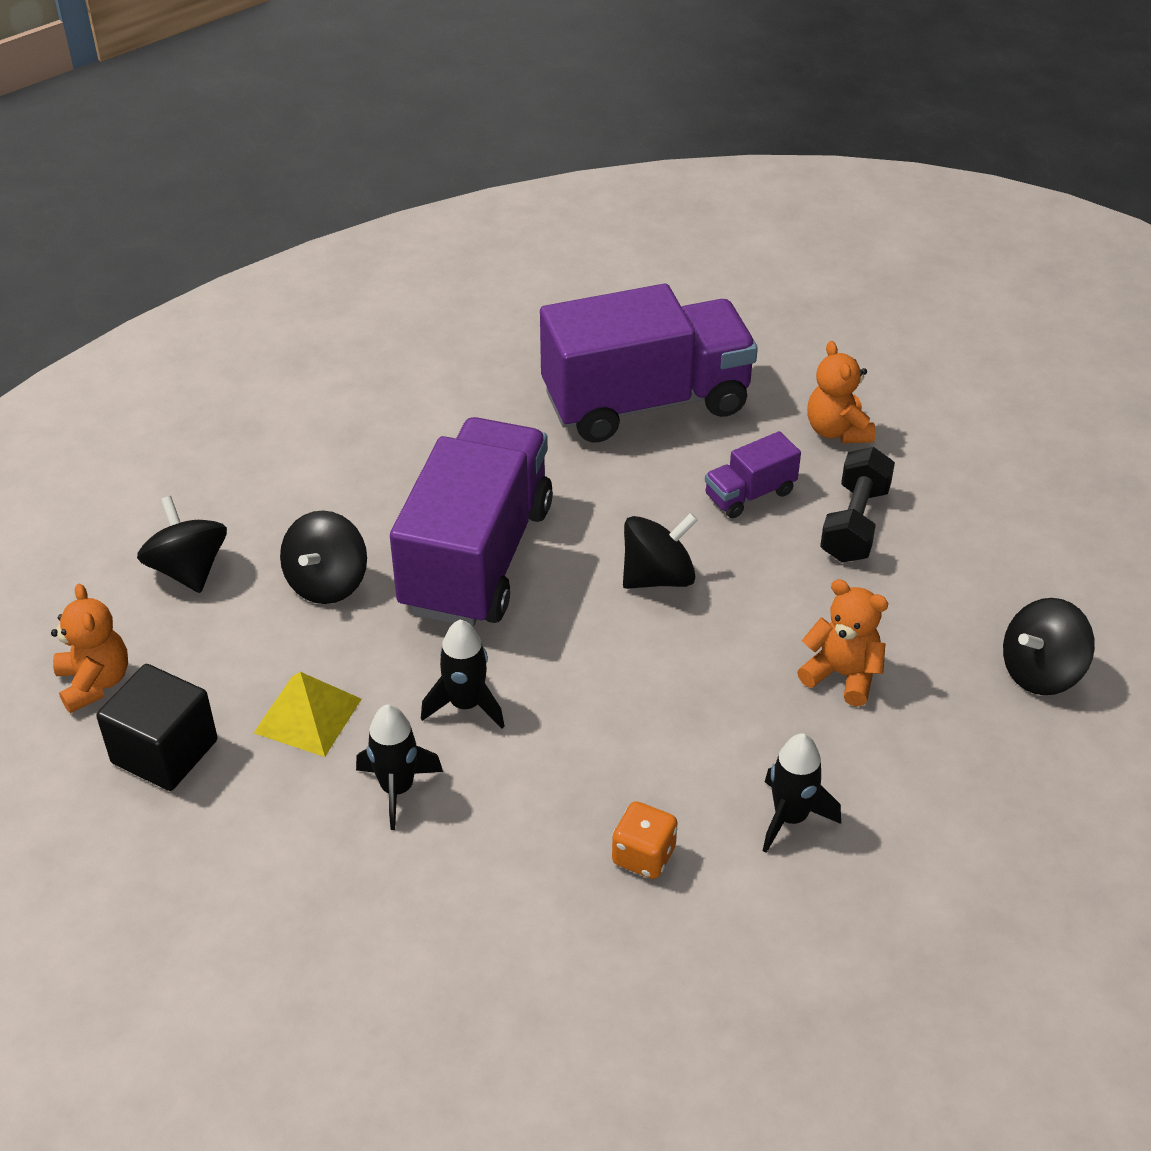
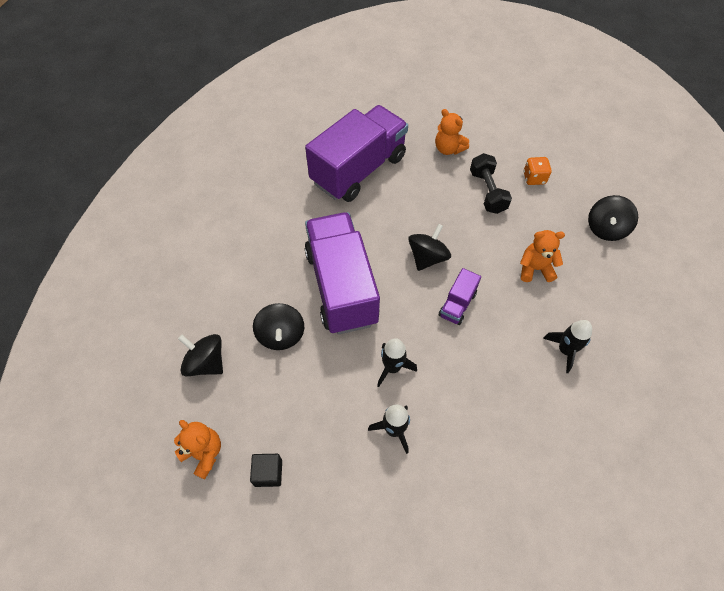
camera: 30 degrees left, 15 degrees up
(165, 751) = (268, 473): black cube -> black cube, size x0.61
(307, 715) = (324, 413): yellow pyramid -> none
(643, 856) = (522, 403): orange dice -> orange dice (534, 178)
(750, 494) = (435, 197): purple truck -> purple truck (457, 304)

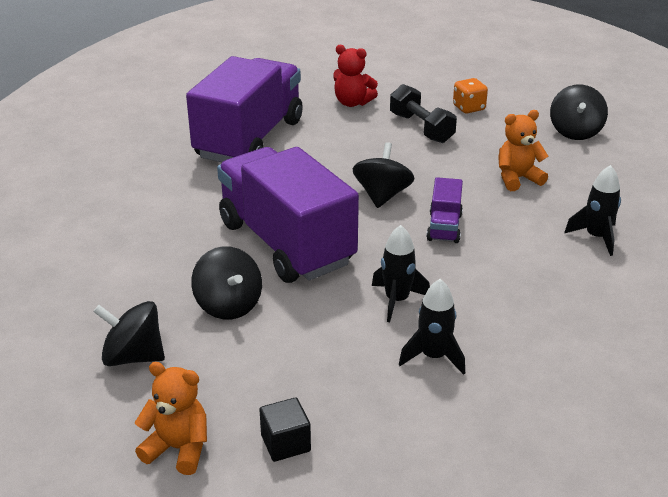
camera: 20 degrees left, 25 degrees down
(448, 149) = (352, 103): orange teddy bear -> red teddy bear

